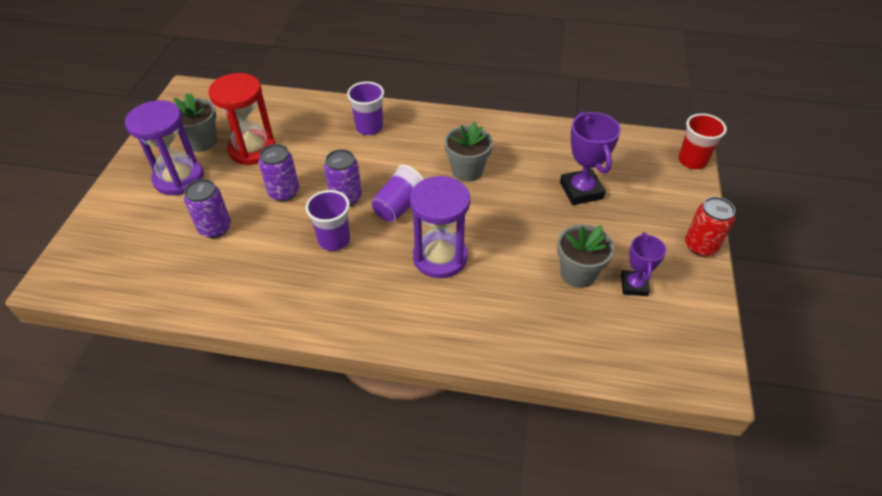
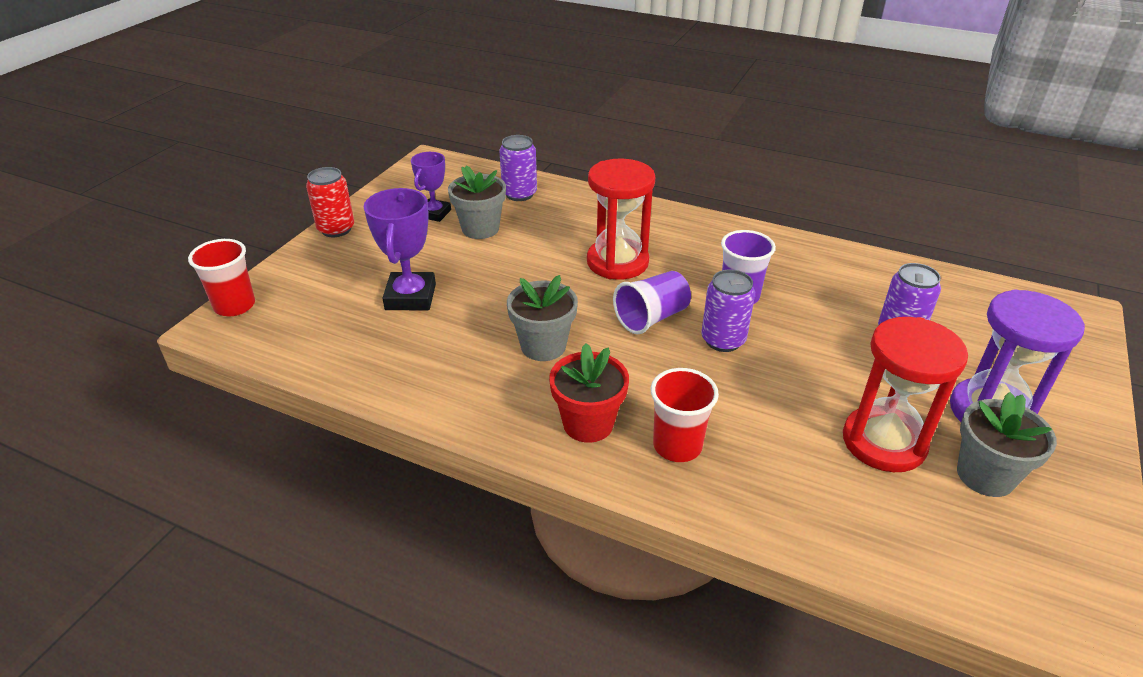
camera: 165 degrees left, 10 degrees down
(284, 192) = (813, 362): purple can -> purple can (519, 194)
(369, 128) = (677, 446): purple cup -> red cup
(421, 130) = (588, 424): none -> red flower pot
(440, 257) = (617, 262): purple hourglass -> red hourglass

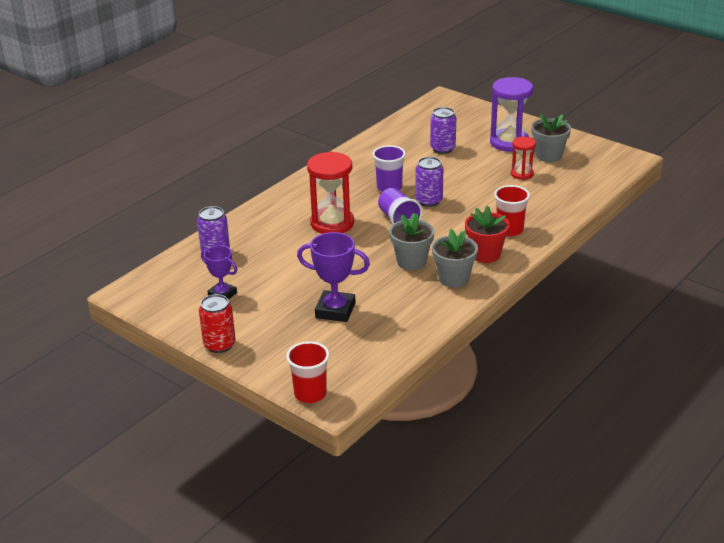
camera: 75 degrees left, 5 degrees down
(480, 229) = (258, 274): grey flower pot -> grey flower pot (454, 278)
(883, 442) = (522, 174): red hourglass -> red hourglass, size x0.56

